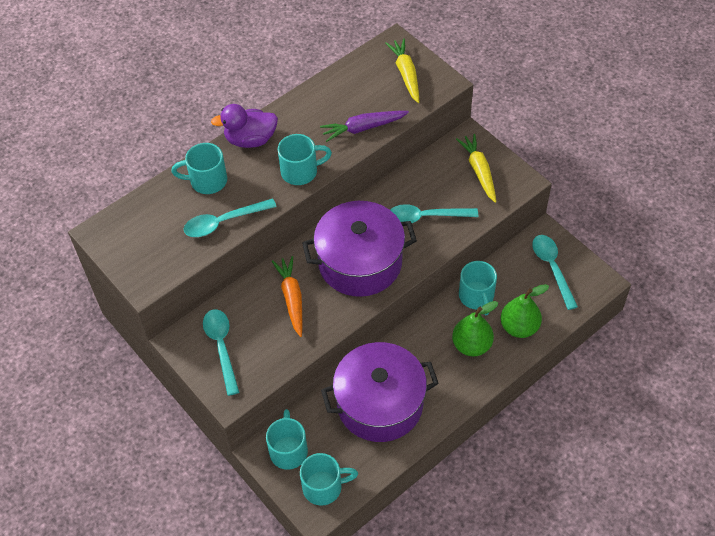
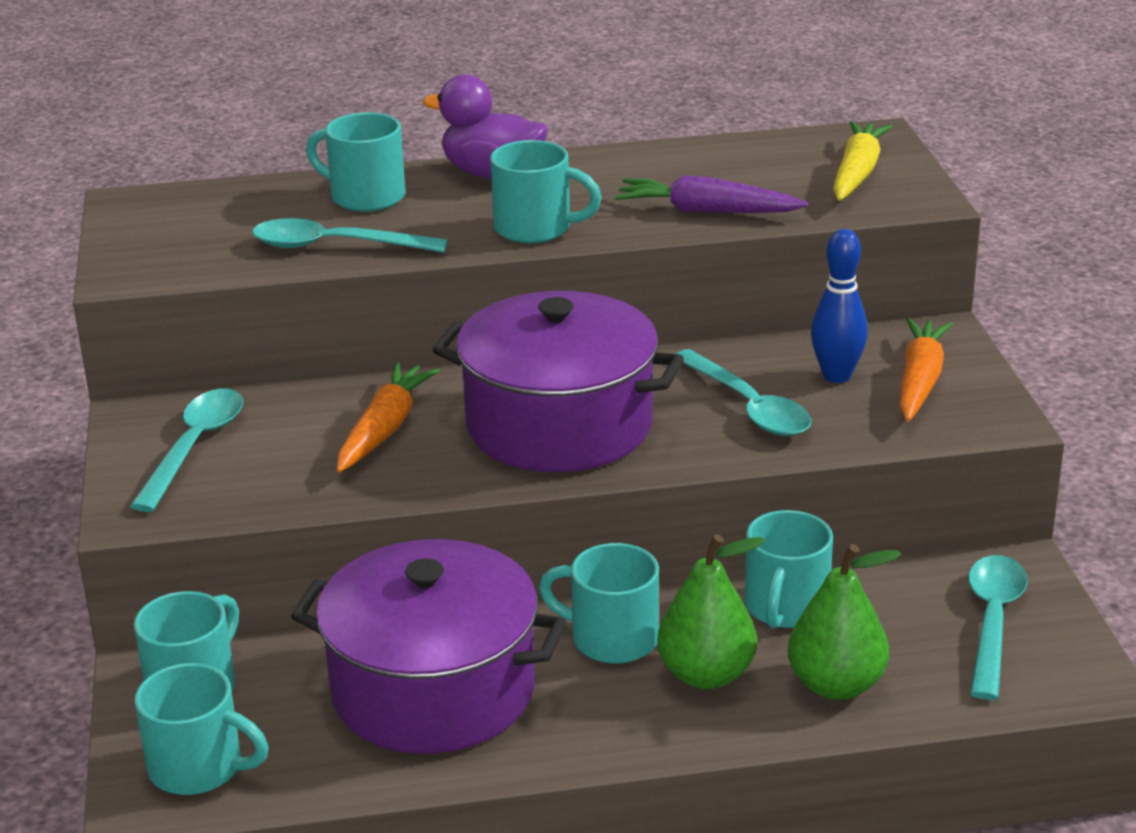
camera: 30 degrees right, 25 degrees down
(425, 217) = (749, 407): turquoise spoon -> turquoise spoon turned 150 degrees counterclockwise
(425, 344) = (611, 639): none -> turquoise mug
(446, 182) = (836, 376): none -> blue bowling pin
(479, 171) = (919, 381): yellow carrot -> orange carrot

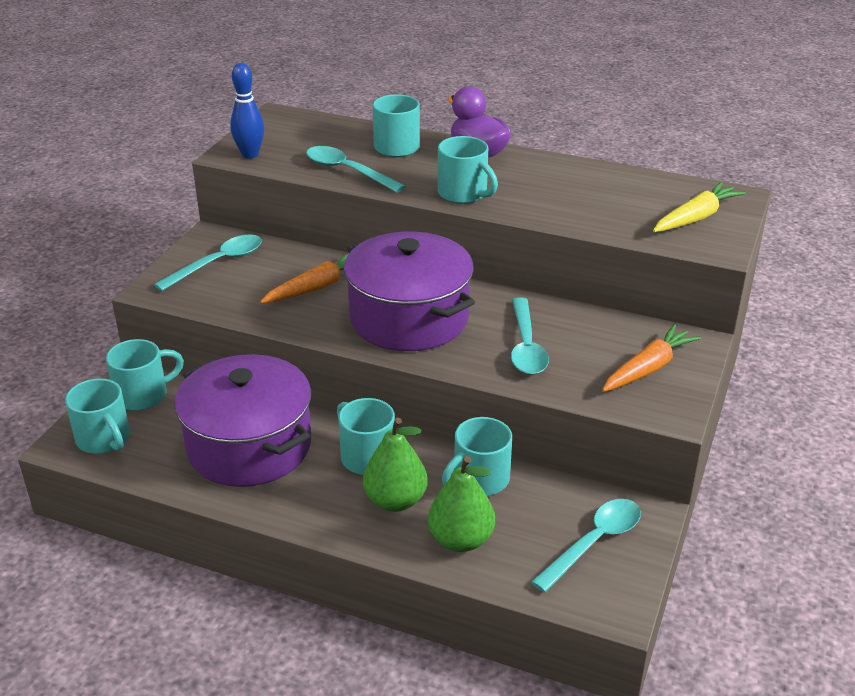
camera: 30 degrees right, 5 degrees up
(706, 211) = (573, 214): purple carrot -> none
(836, 376) = (600, 346): blue bowling pin -> blue bowling pin (250, 154)

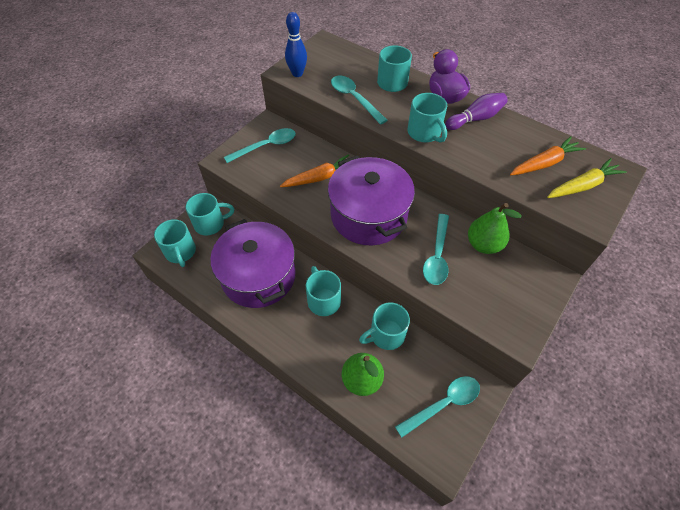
camera: 15 degrees right, 20 degrees up
(395, 500) = (331, 339): green pear -> green pear (483, 245)
(529, 170) = (475, 119): none -> purple bowling pin
(648, 368) = (514, 293): orange carrot -> orange carrot (544, 163)

